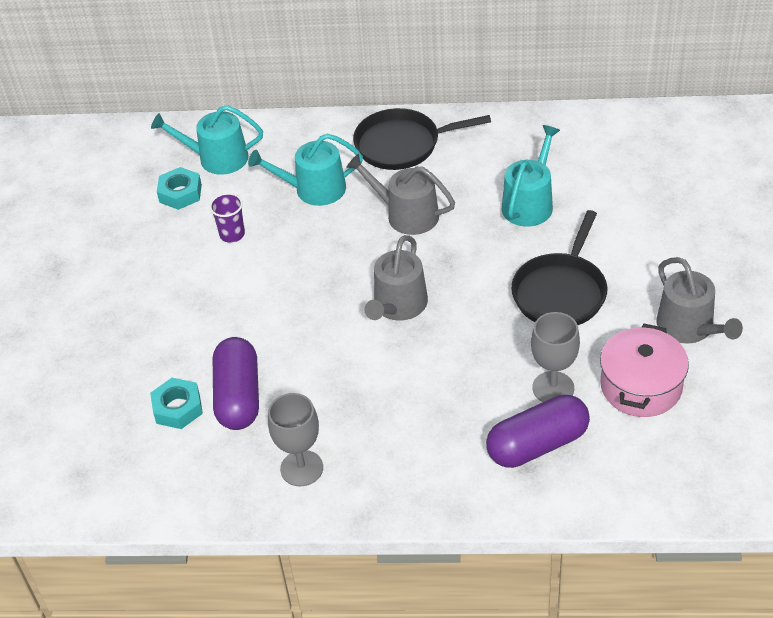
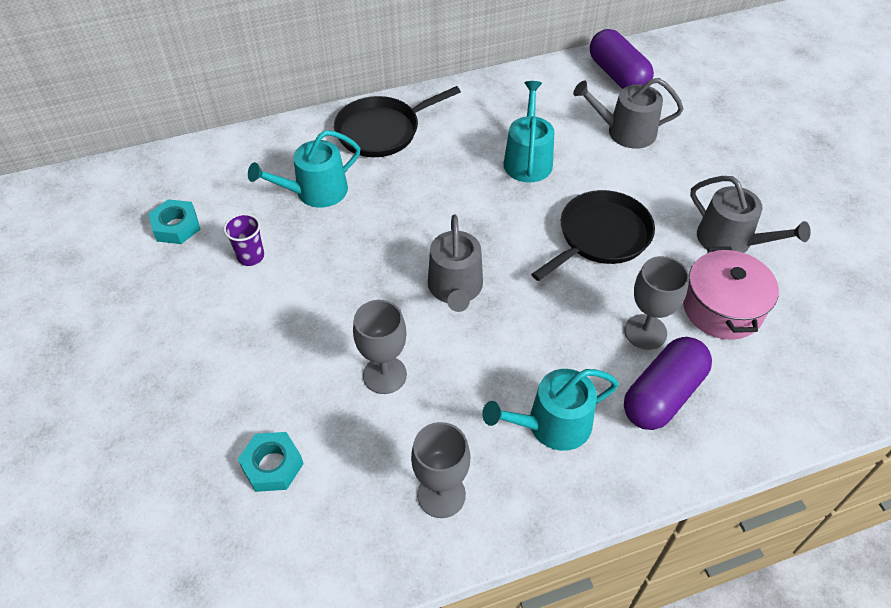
camera: 25 degrees left, 5 degrees up
(217, 158) = (201, 183): turquoise watering can -> turquoise watering can (552, 425)
(238, 396) = (335, 432): purple capsule -> purple capsule (618, 75)
(300, 362) = (384, 375): none -> grey goblet
(406, 214) = (419, 196): grey watering can -> grey watering can (625, 132)
(560, 292) = (601, 236): black pan -> black pan turned 135 degrees counterclockwise

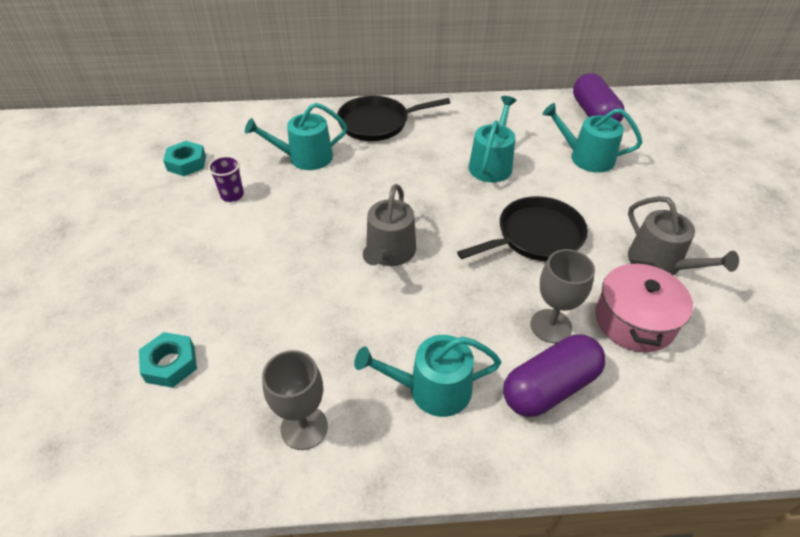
camera: 15 degrees right, 5 degrees down
(384, 375) = (298, 310): grey goblet -> none
(625, 132) = (586, 157): grey watering can -> turquoise watering can

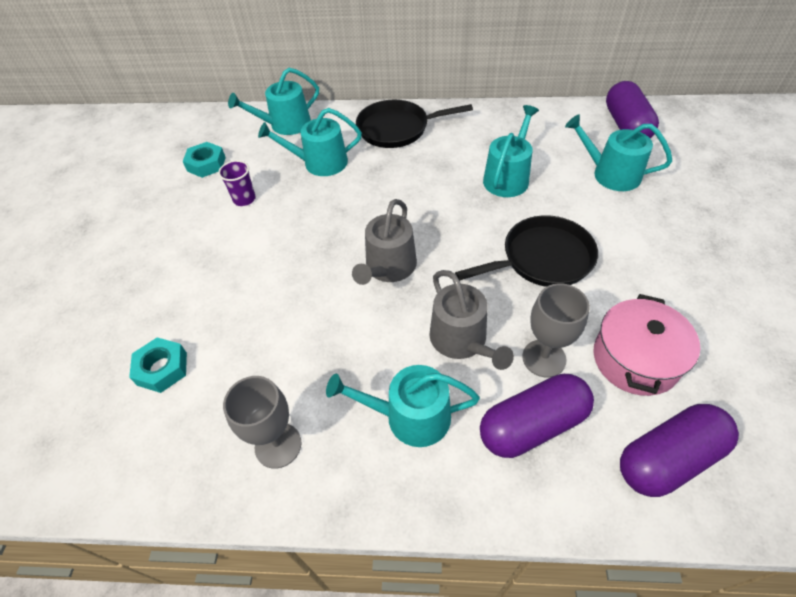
camera: 10 degrees right, 5 degrees up
(264, 122) = (285, 125): none -> turquoise watering can
(660, 263) = (674, 296): grey watering can -> grey watering can (462, 340)
(677, 406) = (668, 458): none -> purple capsule

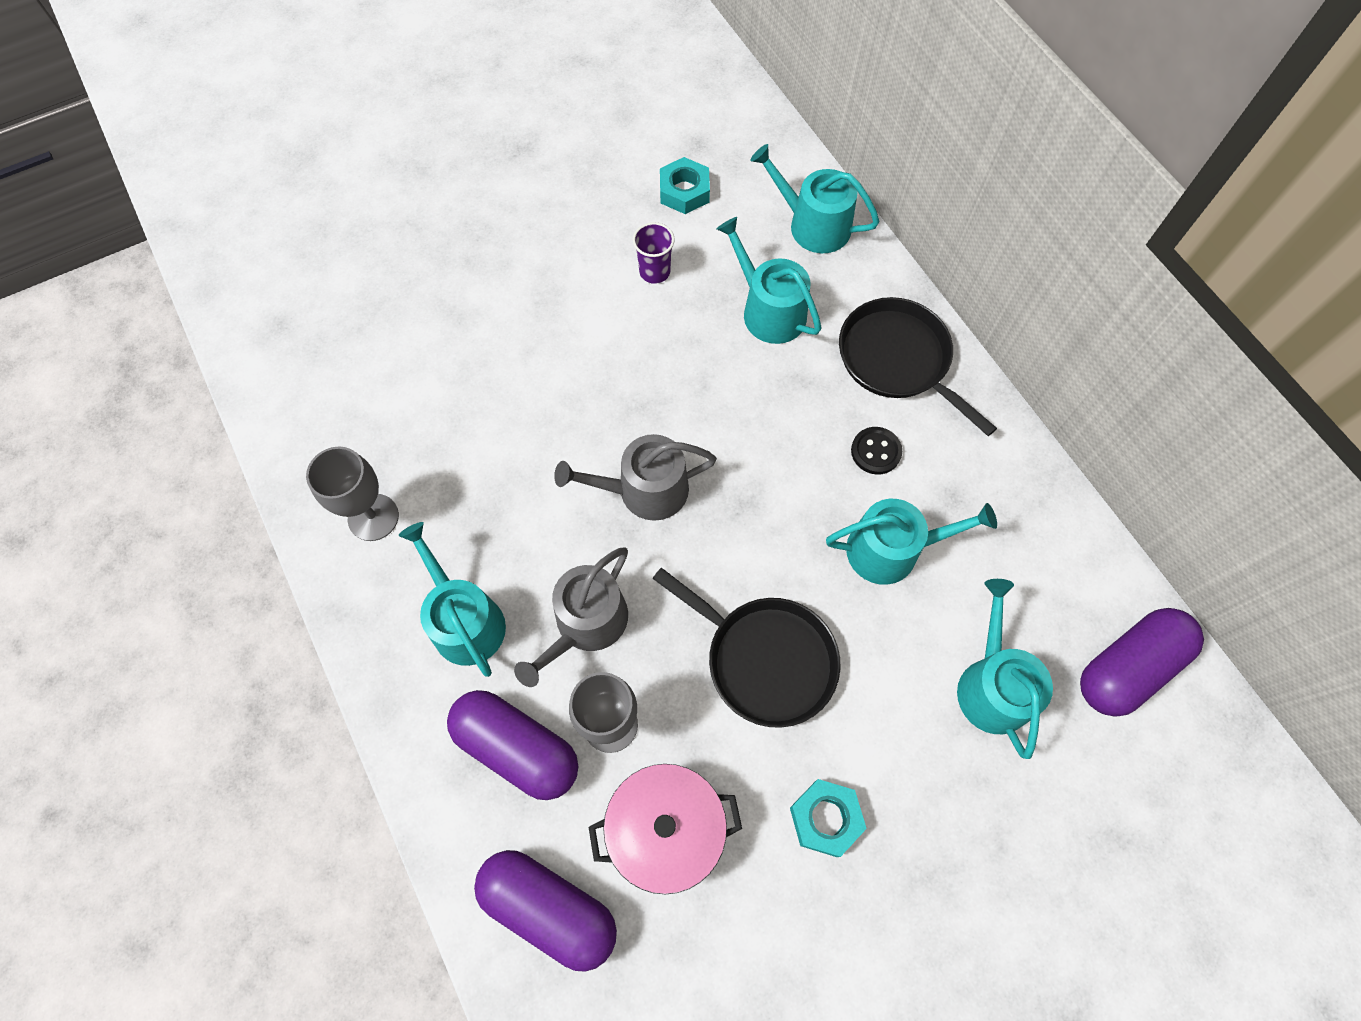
camera: 55 degrees right, 15 degrees up
(162, 368) = (397, 359): turquoise nut -> turquoise nut (825, 818)
(444, 159) = (875, 451): none -> black button

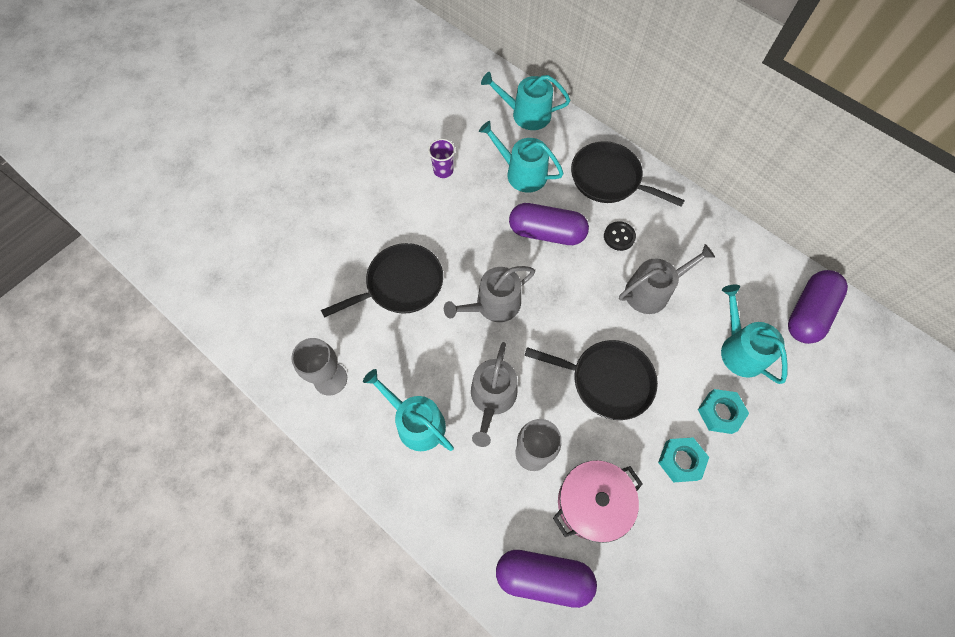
camera: 20 degrees left, 0 degrees up
(517, 748) = (482, 488): purple capsule -> purple capsule (546, 232)
(525, 417) = (401, 284): none -> black pan
(684, 191) = (440, 116): turquoise nut -> turquoise nut (720, 413)
(891, 549) = (652, 291): turquoise watering can -> grey watering can

